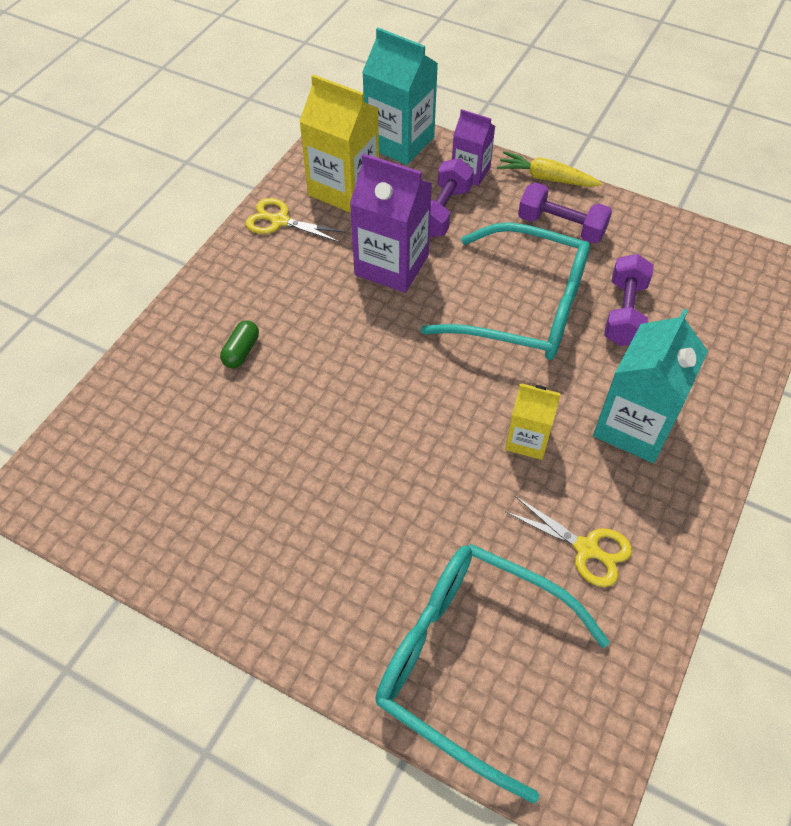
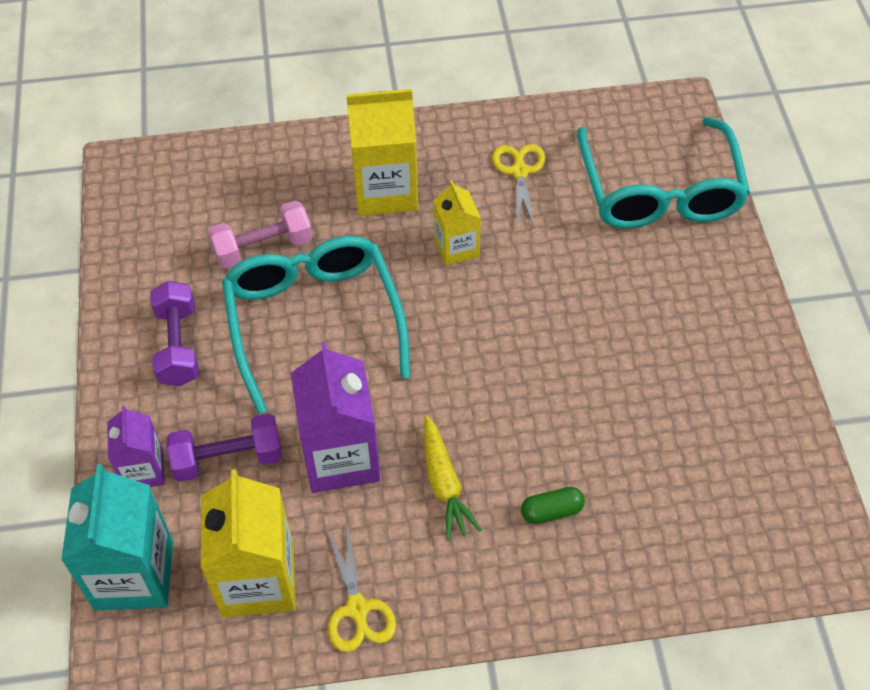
camera: 125 degrees left, 0 degrees up
(546, 178) = (107, 395): yellow carrot -> yellow carrot (444, 484)
(624, 313) = (263, 248): purple dumbbell -> pink dumbbell
(634, 426) = (385, 191): turquoise carton -> yellow carton

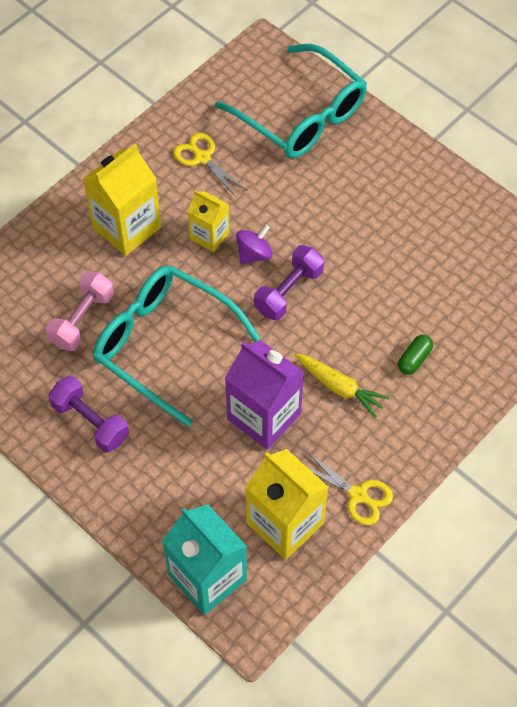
camera: 40 degrees left, 5 degrees up
(143, 470) = (148, 513): purple carton -> none
(228, 459) = (195, 467): purple dumbbell -> purple dumbbell (288, 291)
(483, 293) = (254, 254): none -> purple spinning top

